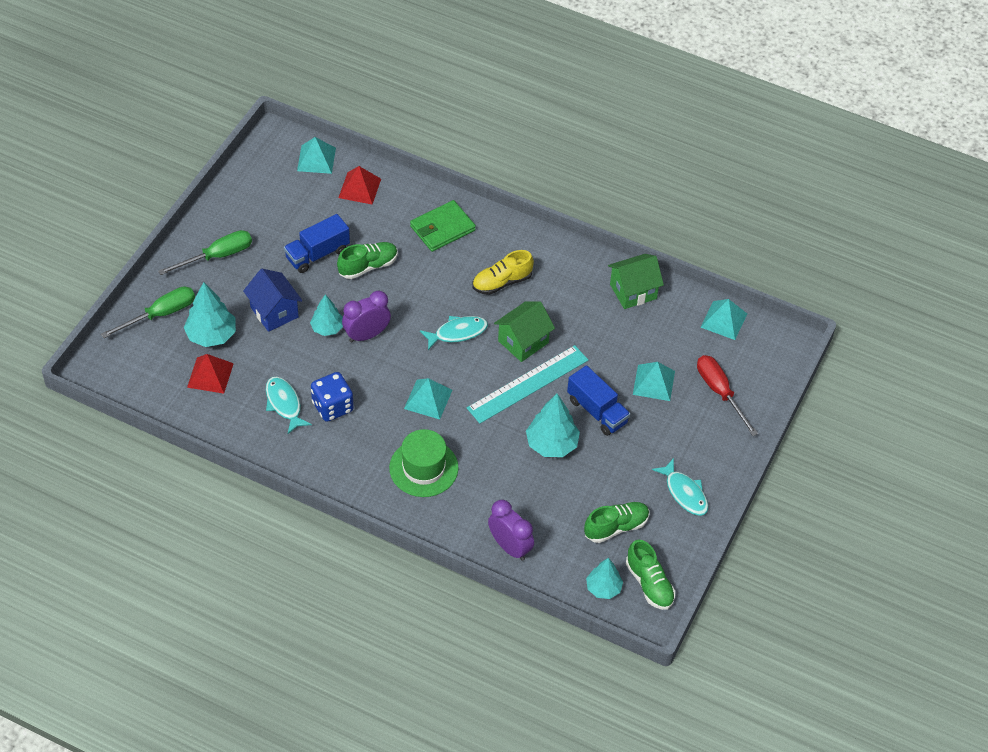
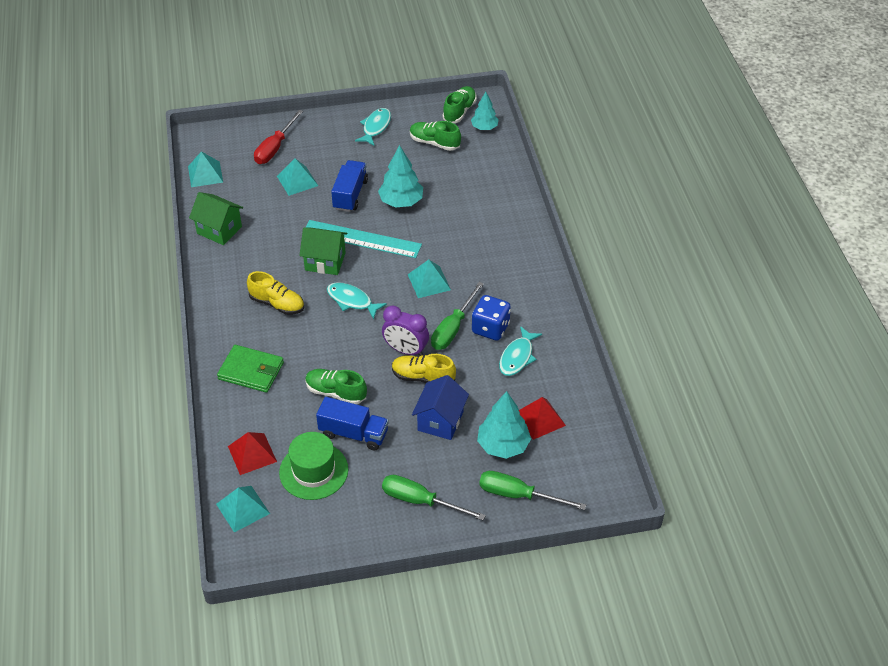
camera: 125 degrees left, 5 degrees down
(327, 328) = (423, 377): turquoise tree -> yellow shoe
(358, 381) = (453, 328): none -> green screwdriver
(423, 468) = (488, 251): green hat -> green hat (313, 471)
(510, 547) = (502, 179): purple clock -> none

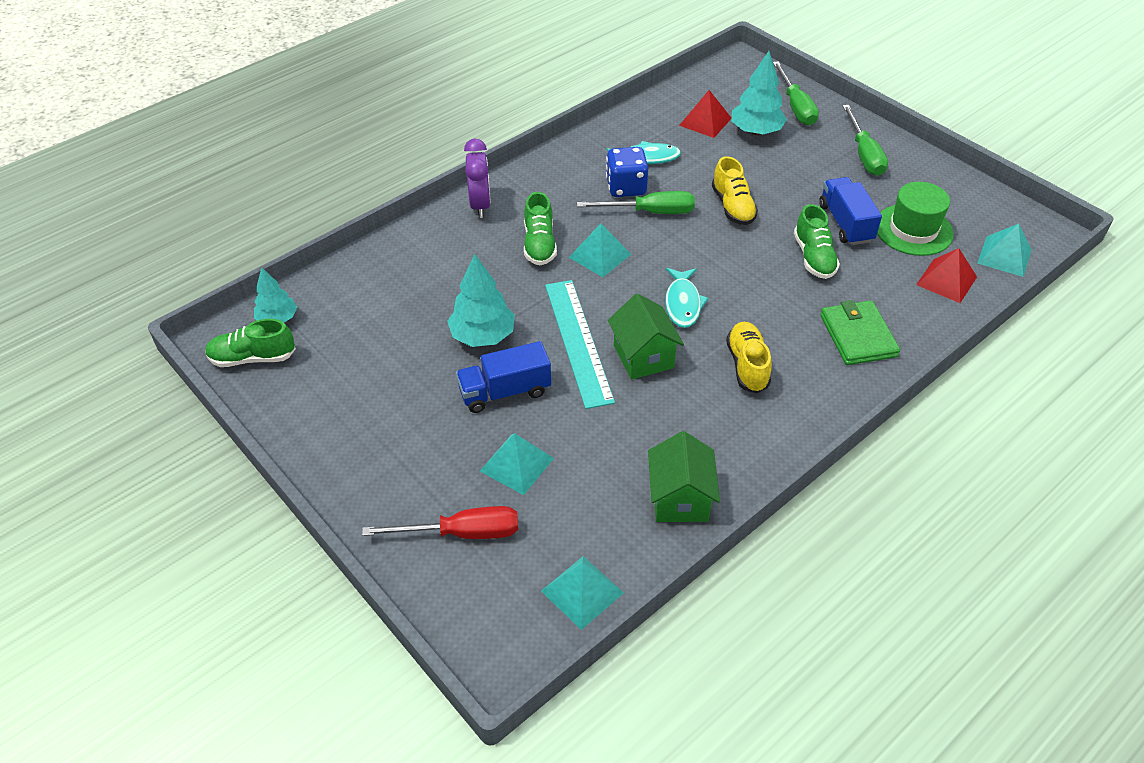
camera: 120 degrees left, 0 degrees up
(375, 127) = (340, 433): turquoise fish -> none
(405, 350) = (711, 232): purple clock -> purple clock (480, 205)
(434, 143) = (340, 354): green shoe -> green shoe (539, 244)
(440, 421) = (770, 176): blue house -> none

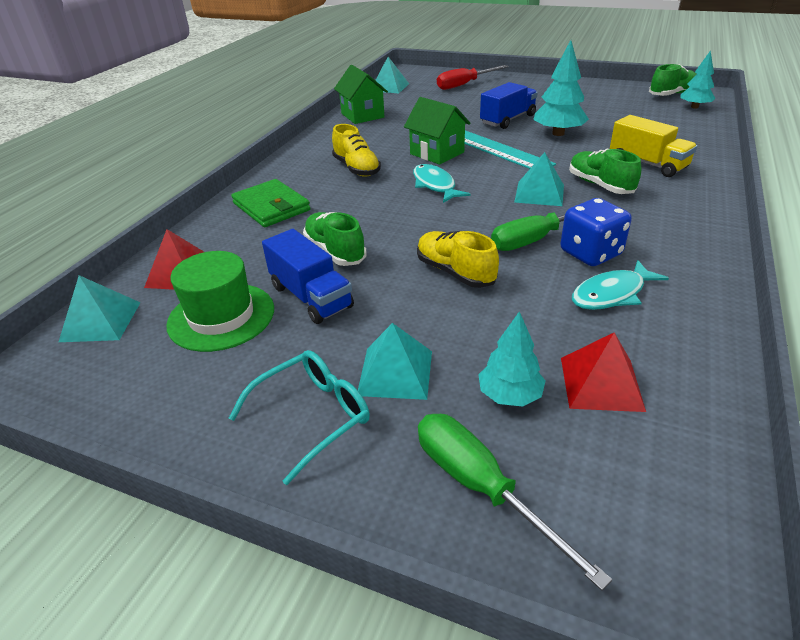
camera: 155 degrees right, 10 degrees down
(465, 252) = (647, 164): none -> yellow truck
(480, 205) = (697, 194): purple clock -> none
(517, 464) = (464, 103): turquoise pyramid -> turquoise pyramid (395, 372)
(756, 131) = (509, 395): turquoise tree -> turquoise tree, size x0.65
(864, 154) = (312, 416): green screwdriver -> turquoise glasses

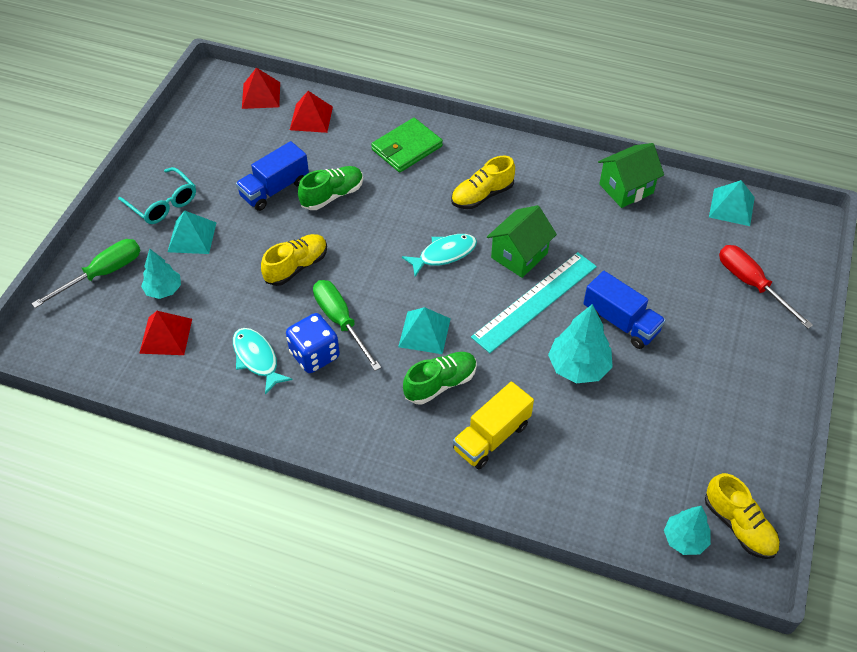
camera: 85 degrees right, 15 degrees up
(101, 321) = (261, 95): turquoise pyramid -> red pyramid
(221, 316) = (258, 148): green hat -> none
(671, 94) = (738, 525): green shoe -> yellow shoe

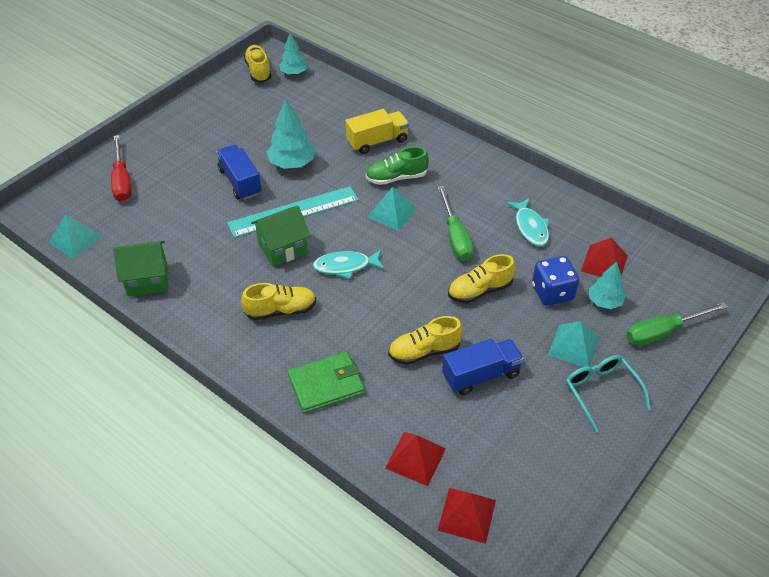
camera: 160 degrees left, 5 degrees down
(314, 355) = (484, 219): blue dice -> blue dice (552, 292)
(332, 195) = (424, 351): green shoe -> yellow shoe

